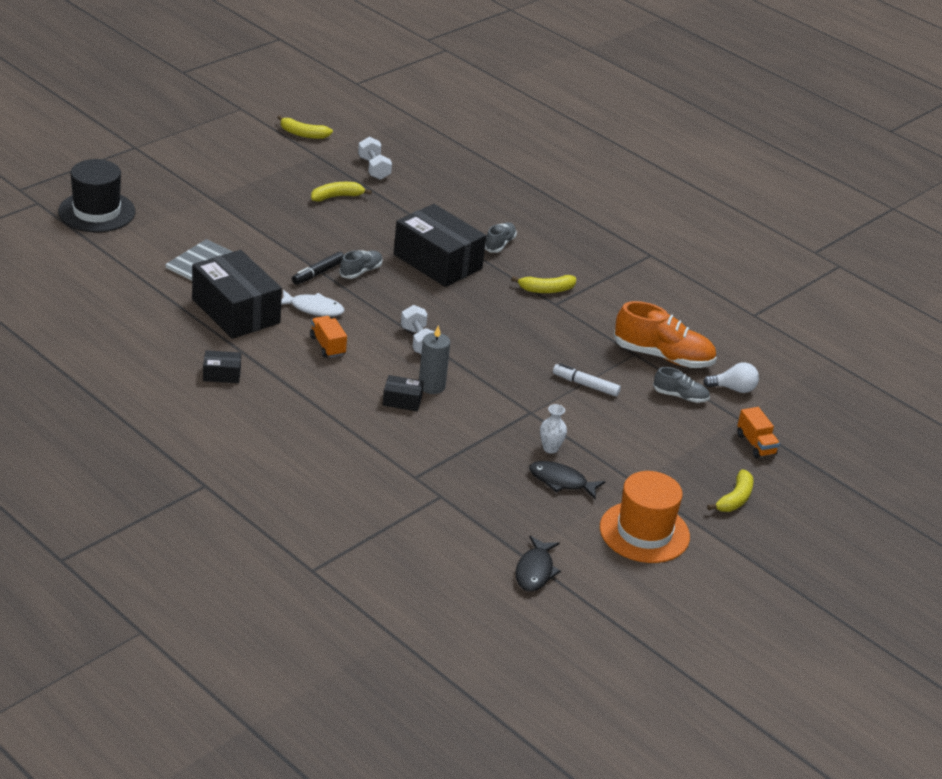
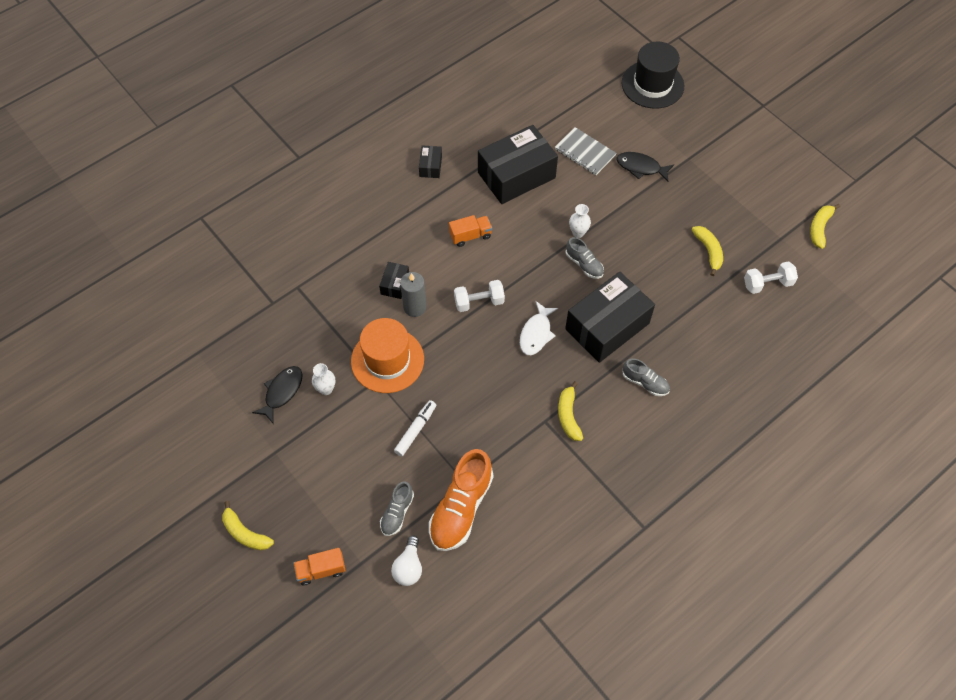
camera: 100 degrees right, 25 degrees up
(313, 308) = (523, 227): white fish -> white fish (536, 333)
(318, 273) = (578, 233): black marker -> white vase
(535, 571) = (177, 359): black fish -> black fish (641, 167)
(644, 532) = (211, 448): orange hat -> orange hat (387, 360)

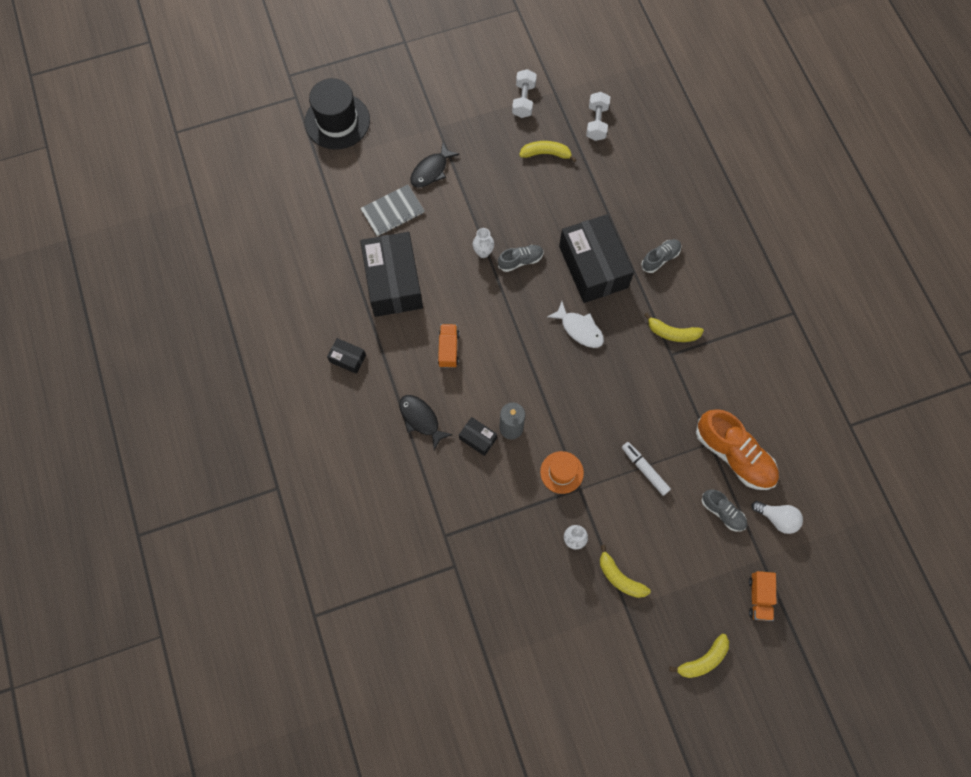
camera: 70 degrees left, 10 degrees up
(282, 392) = (562, 584): black fish -> black fish (421, 419)
(387, 360) = (561, 472): orange hat -> orange hat, size x0.58
(479, 302) = (527, 367): white dumbbell -> white dumbbell (523, 100)
(819, 228) = (556, 58): yellow banana -> yellow banana (619, 577)

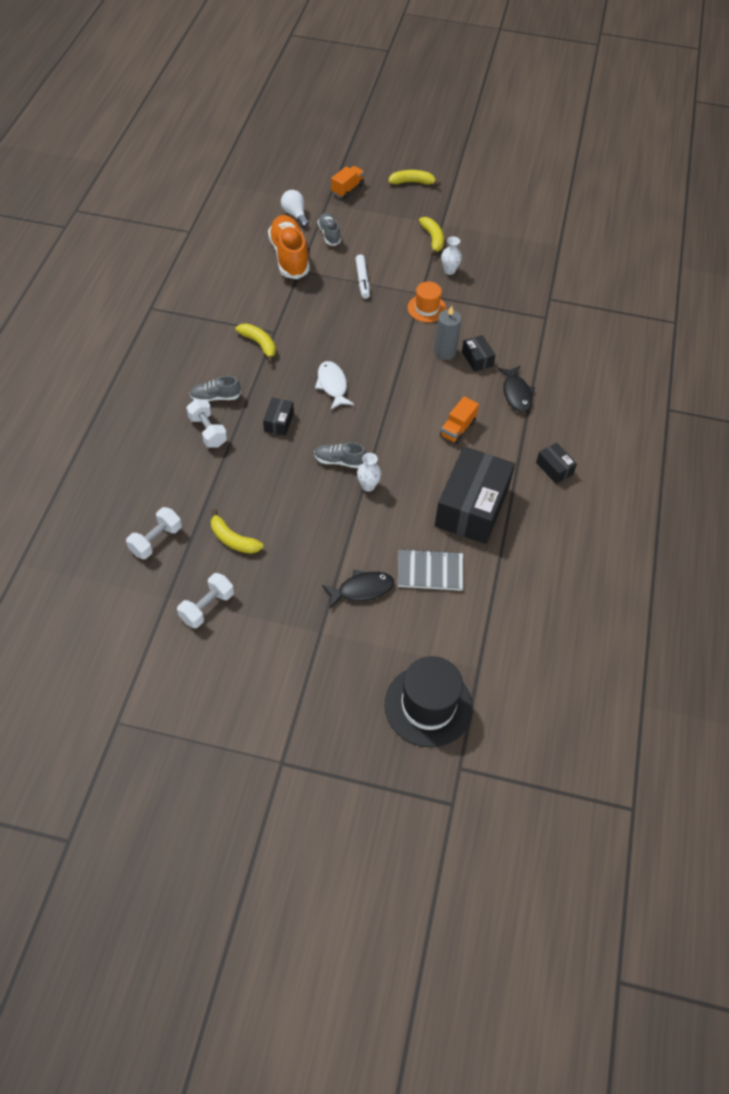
camera: 150 degrees left, 15 degrees down
(593, 267) = (279, 422): black box -> black box, size x0.44
(638, 225) = (208, 431): none -> white dumbbell

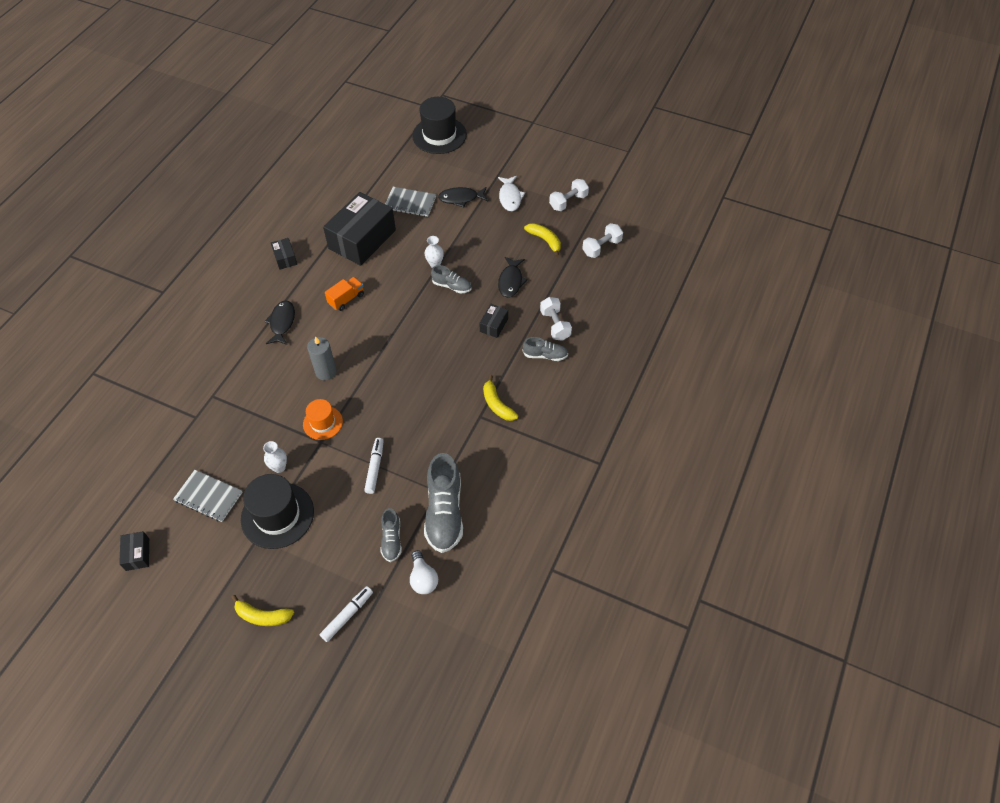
camera: 165 degrees left, 0 degrees up
(268, 477) = (511, 281): none -> black fish
(289, 256) = (444, 512): orange shoe -> grey shoe
(332, 385) = (439, 352): white fish -> white fish (510, 197)
(347, 189) = (347, 615): orange truck -> white marker
(433, 239) = (277, 515): yellow banana -> black hat
(477, 359) = (299, 360): black box -> black box (137, 554)
(499, 244) = (208, 497): none -> grey notebook

